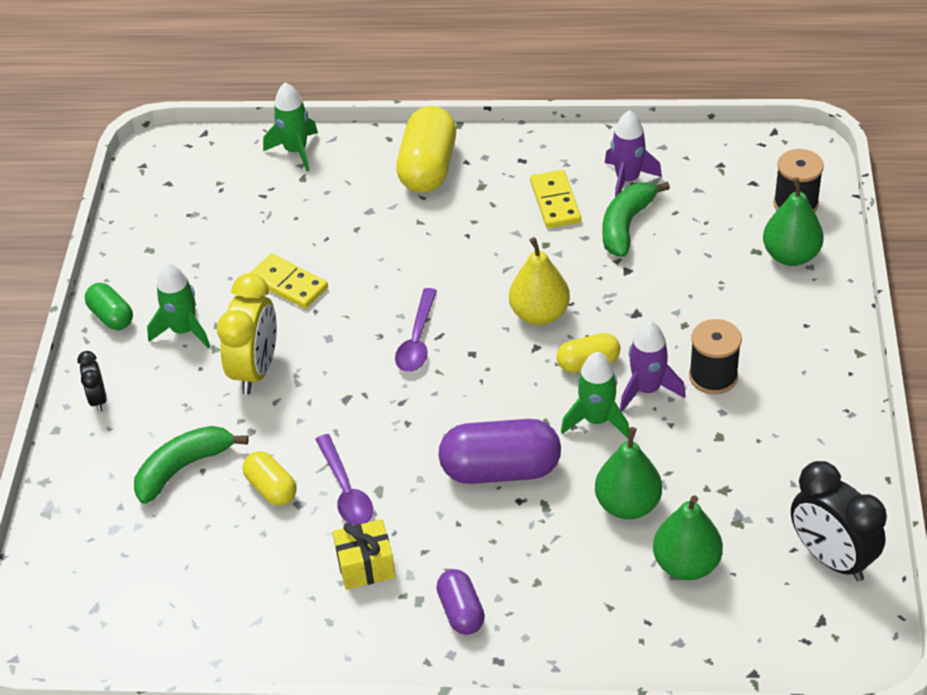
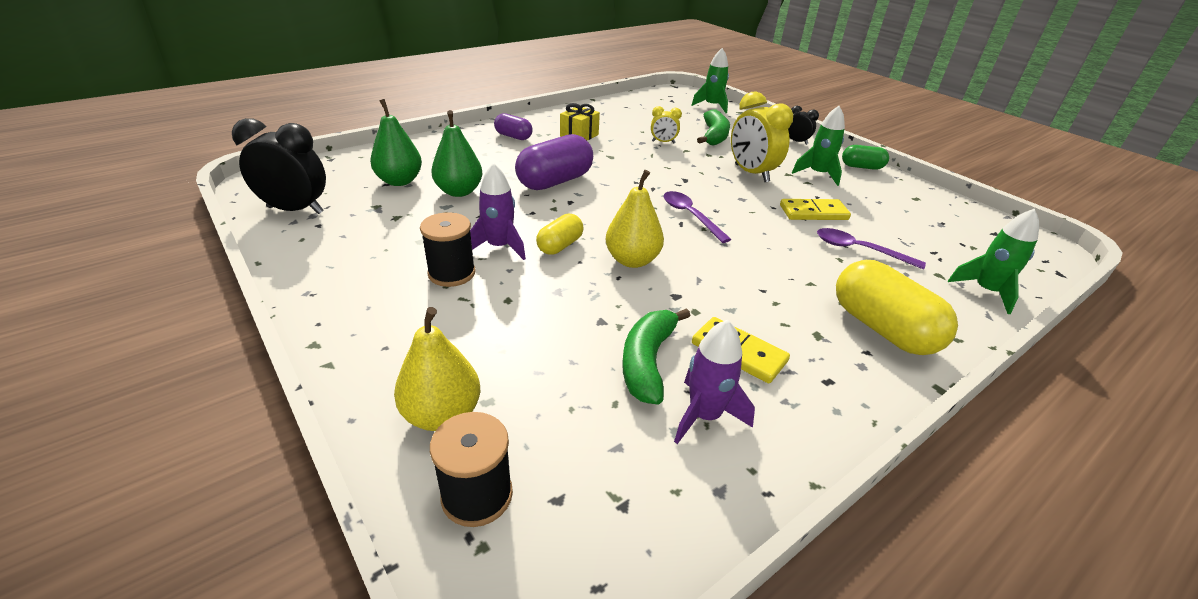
camera: 135 degrees right, 10 degrees down
(271, 488) = (663, 142): yellow capsule -> yellow clock
(346, 490) = (627, 151): purple spoon -> purple spoon (859, 250)
(597, 420) = (519, 219): green rocket -> green rocket (712, 106)
(626, 225) = (647, 362): green banana -> green banana turned 150 degrees counterclockwise
(790, 255) = (442, 415): green pear -> yellow pear

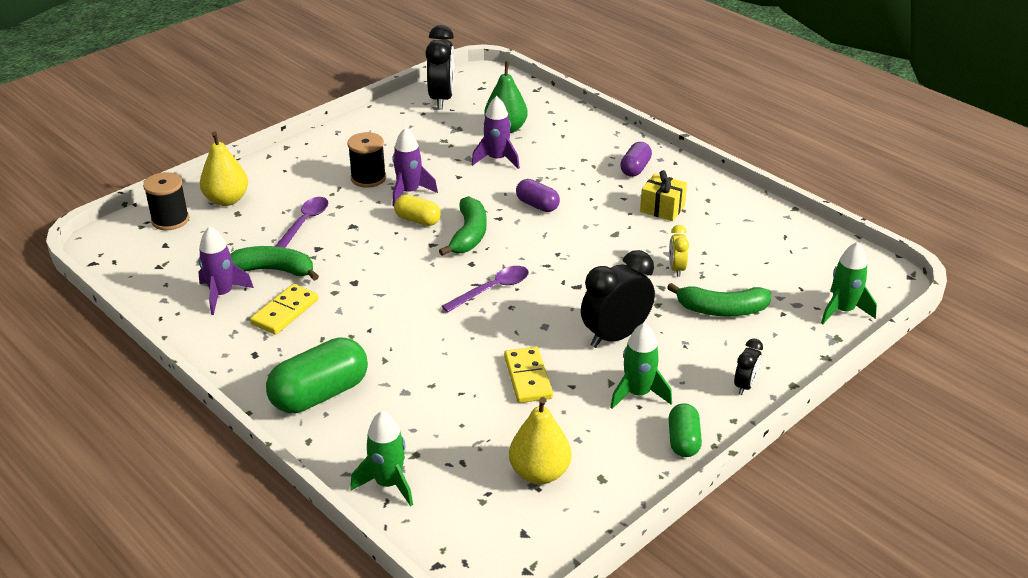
camera: 85 degrees right, 0 degrees up
(459, 191) = (497, 159): green pear -> purple rocket
(555, 181) = (537, 205): purple capsule -> purple capsule, size x0.56
(596, 219) = (469, 235): none -> green banana
(632, 260) = (402, 258): yellow pear -> yellow pear (539, 473)
(751, 173) = (615, 336): yellow clock -> black clock
(859, 250) = (452, 401): purple spoon -> purple spoon (304, 223)
(882, 328) = (320, 394): yellow capsule -> green capsule

